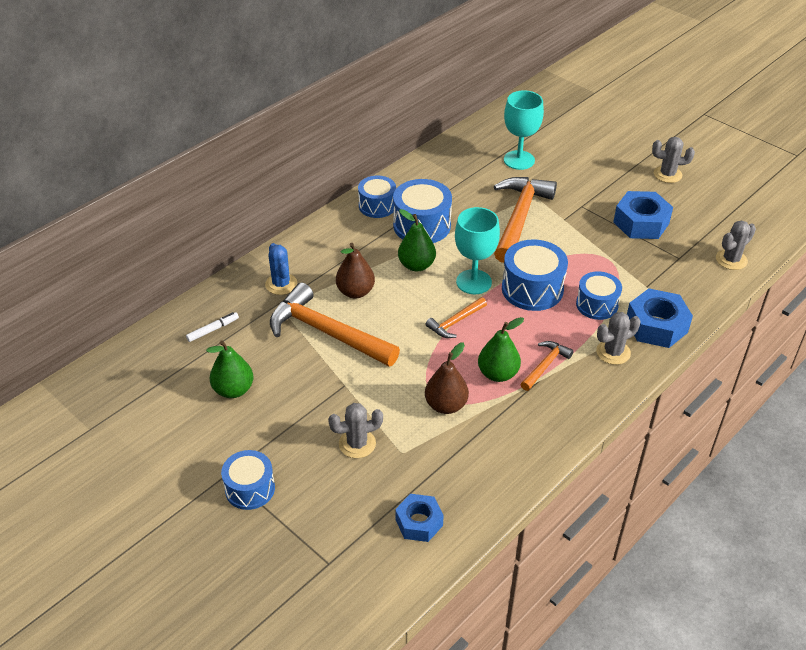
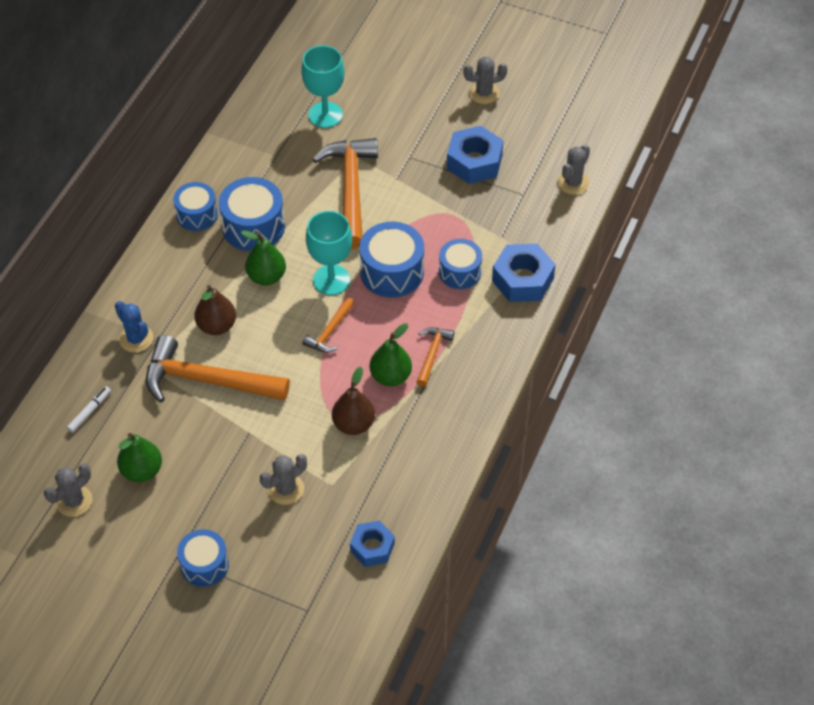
camera: 20 degrees left, 10 degrees up
(613, 352) = (491, 321): grey cactus -> grey cactus (74, 501)

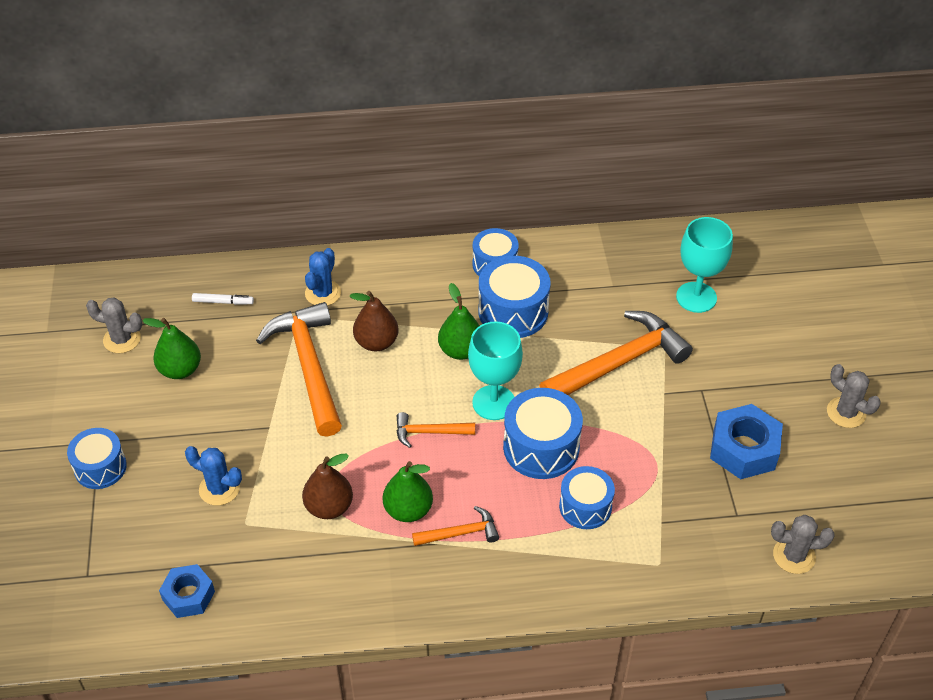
camera: 60 degrees right, 5 degrees down
(286, 489) = (219, 489): grey cactus -> blue cactus
(522, 279) = (618, 570): blue nut -> none

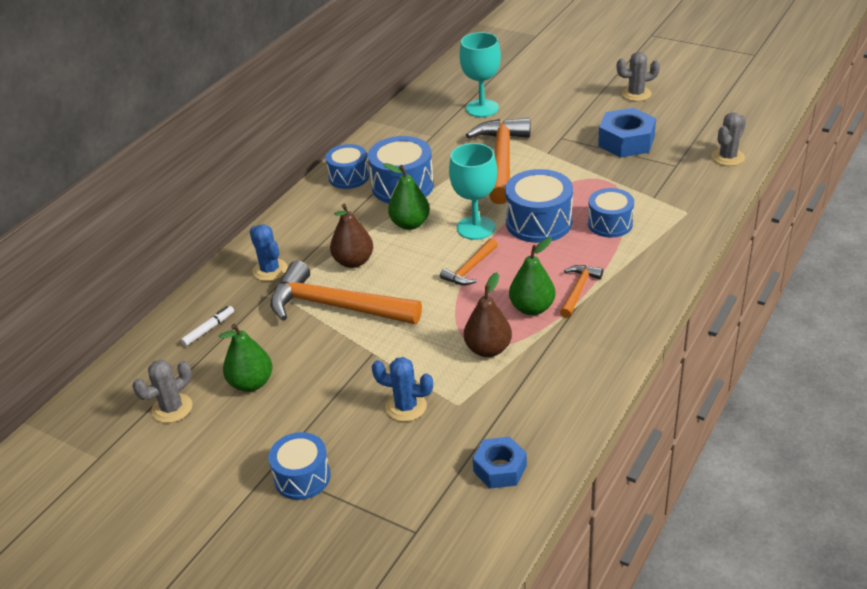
camera: 50 degrees left, 10 degrees down
(219, 489) = (406, 407): blue cactus -> blue cactus turned 45 degrees clockwise

